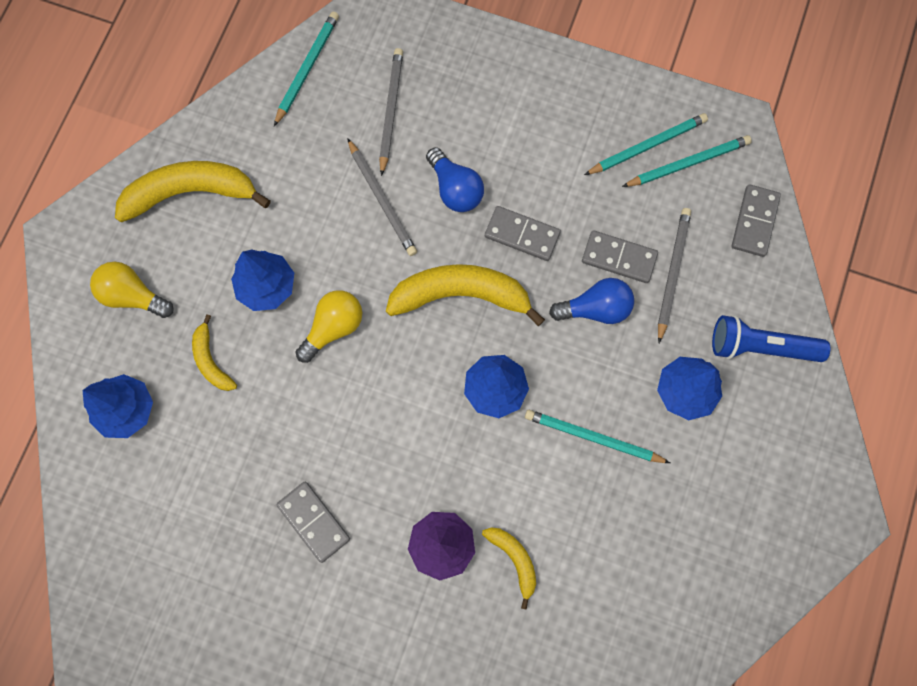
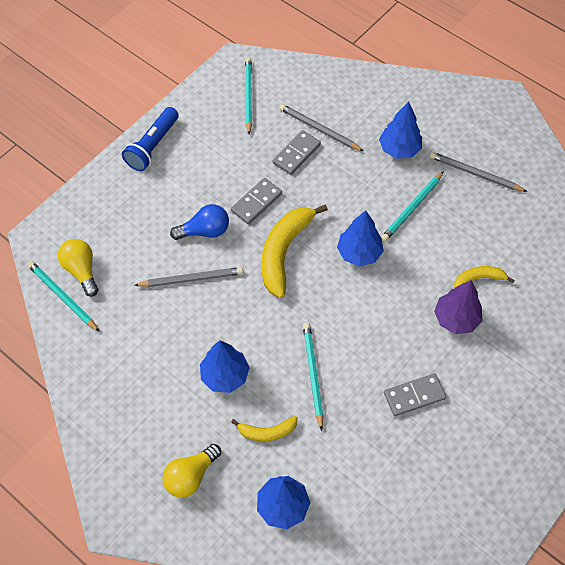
camera: 70 degrees left, 15 degrees down
(191, 193) = (124, 408): yellow banana -> none
(333, 327) = (275, 340): yellow light bulb -> yellow light bulb (81, 270)
(390, 110) = (125, 252): grey pencil -> grey pencil (475, 174)
(595, 308) = (325, 178): blue light bulb -> none
(647, 145) = (226, 113): turquoise pencil -> turquoise pencil (312, 374)
(754, 222) = (303, 76): grey domino -> none
(760, 346) = (385, 101): blue flashlight -> blue flashlight (153, 146)

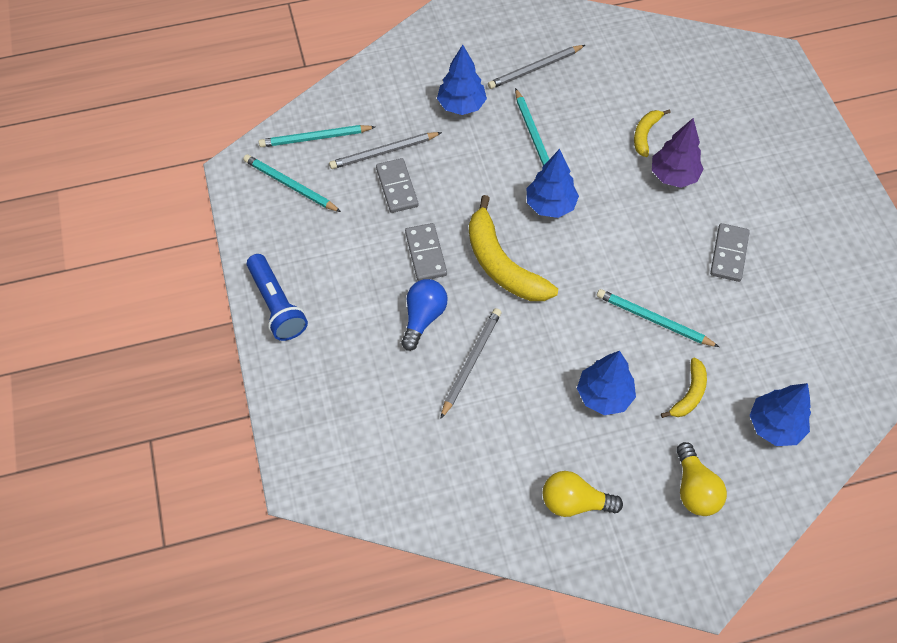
camera: 55 degrees left, 0 degrees up
(62, 296) = (398, 498): turquoise pencil -> turquoise pencil (315, 138)
(81, 270) = (380, 461): yellow light bulb -> yellow light bulb (574, 502)

